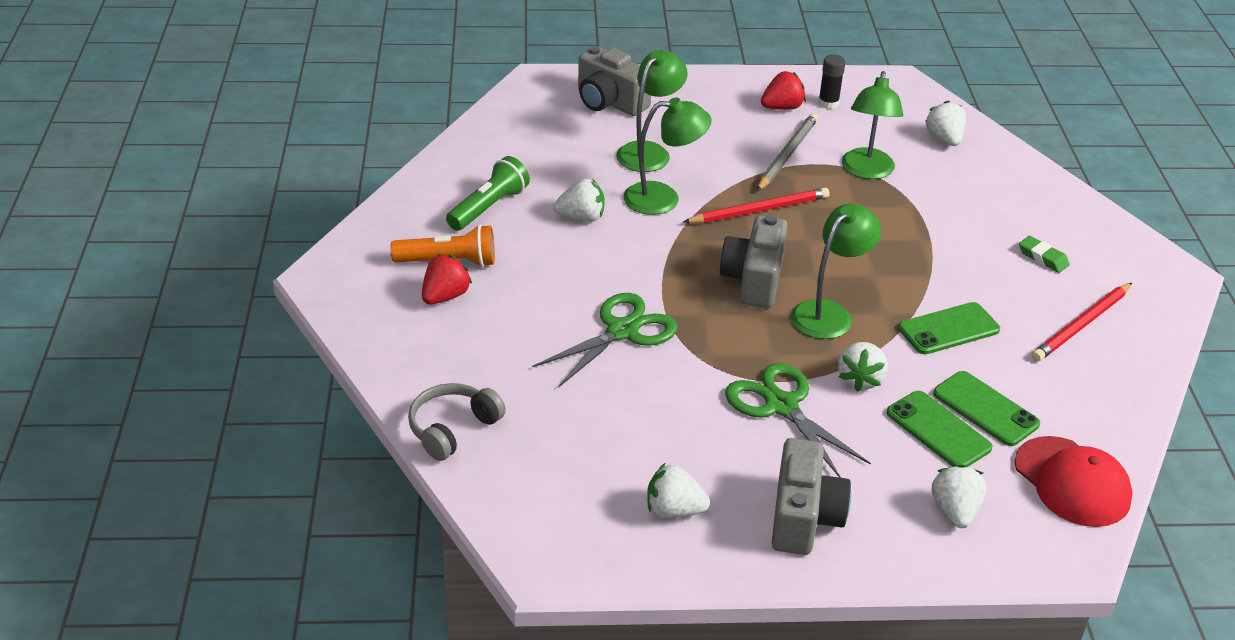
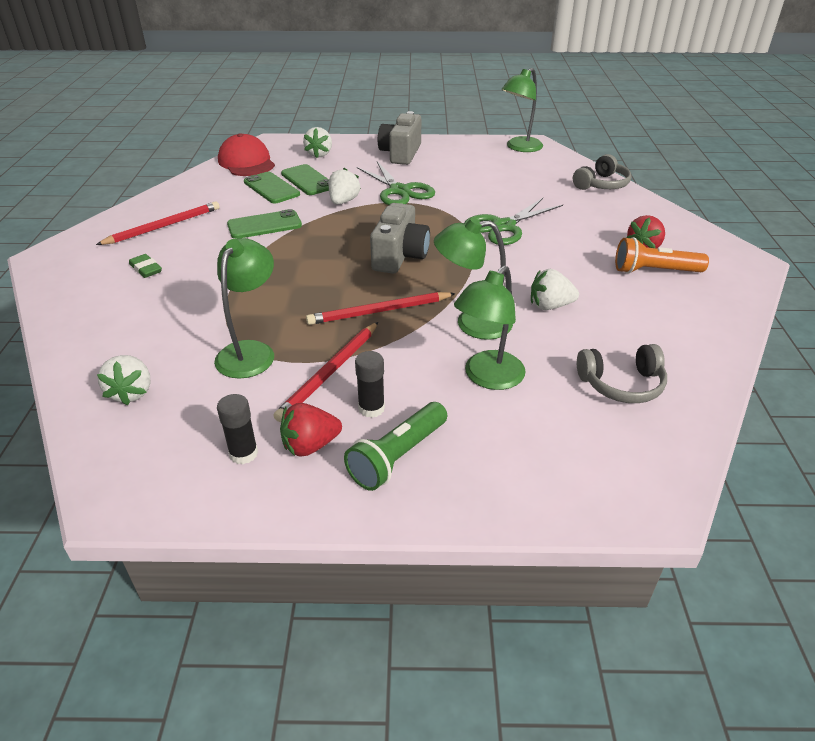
camera: 175 degrees left, 0 degrees up
(488, 207) = (642, 316): green flashlight -> green flashlight (397, 456)
(534, 147) = (621, 384): none -> grey headphones
(609, 102) = (544, 457): grey camera -> none
(674, 510) = (469, 156): white strawberry -> none
(743, 130) = (371, 408): none -> black glue stick
(787, 154) = (330, 373): grey pencil -> red pencil
(829, 313) = (348, 235): green lamp -> green lamp (519, 148)

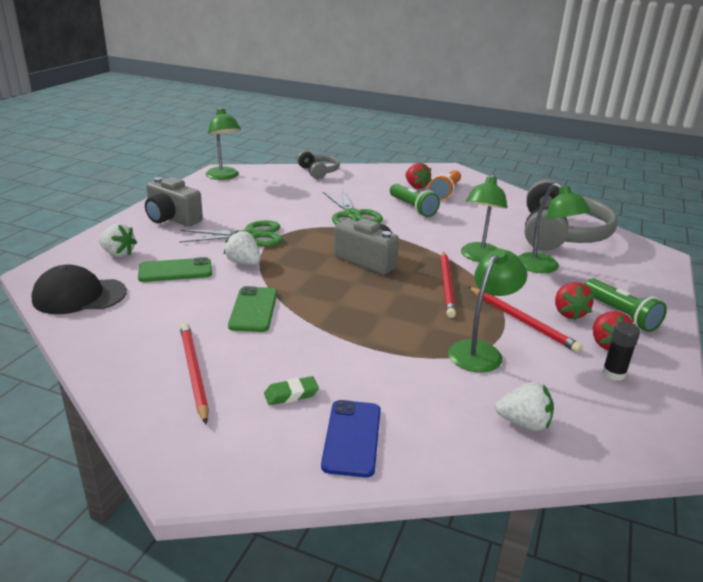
camera: 70 degrees left, 10 degrees down
(95, 306) = (352, 438): none -> blue phone
(246, 162) = (79, 296): red cap -> black cap
(250, 351) = (480, 351): green lamp -> green lamp turned 90 degrees clockwise
(271, 188) = (170, 292): green phone -> none
(371, 408) = (568, 313): black glue stick -> red strawberry
(550, 306) = (470, 229): white strawberry -> none
(569, 257) = (412, 208): none -> green flashlight
(621, 384) = (560, 234): grey headphones -> grey headphones, size x1.96

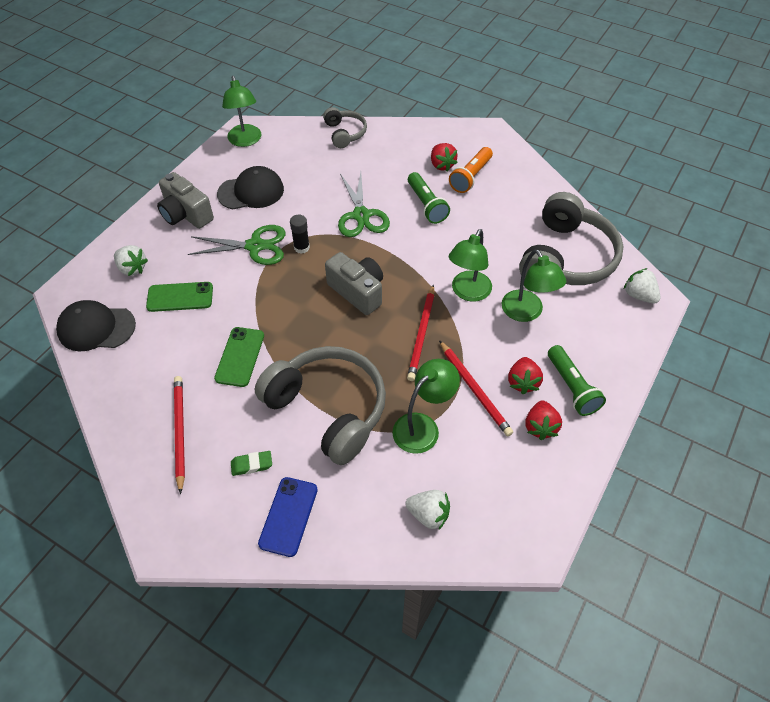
camera: 10 degrees right, 25 degrees up
(237, 204) = (251, 192): none -> black cap
(244, 263) = (242, 289): white strawberry -> white strawberry (639, 295)
(368, 344) = (328, 409): none -> grey headphones
(613, 373) = (529, 464): black glue stick -> black glue stick (301, 247)

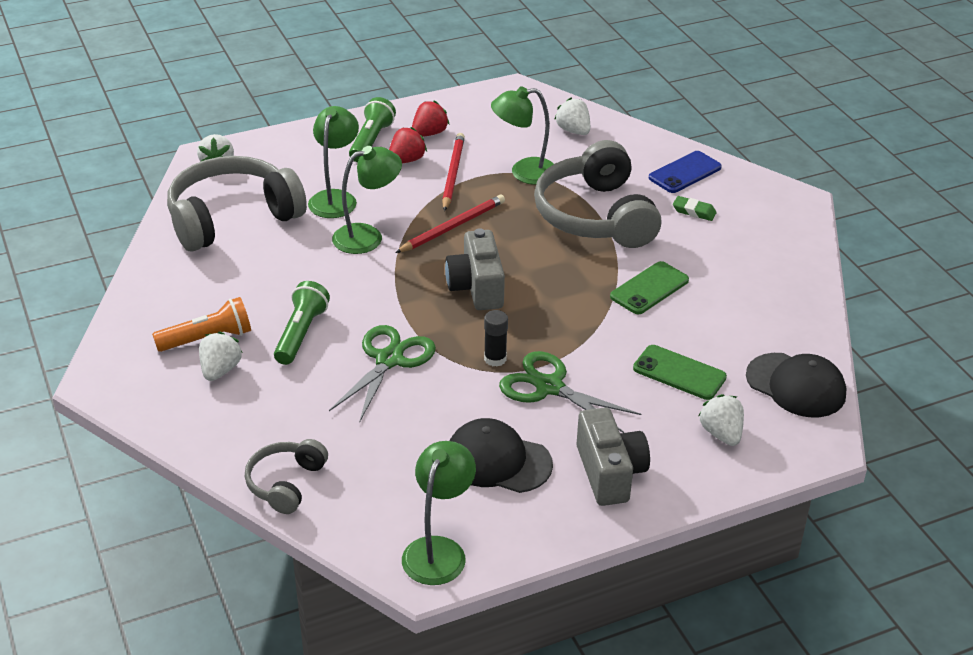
camera: 145 degrees left, 15 degrees down
(179, 432) = (747, 259): red pencil -> none
(442, 165) = (220, 370): red strawberry -> white strawberry

